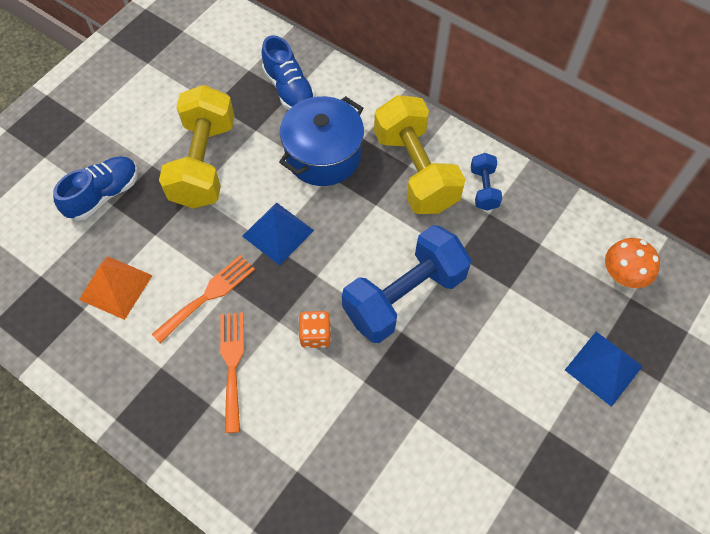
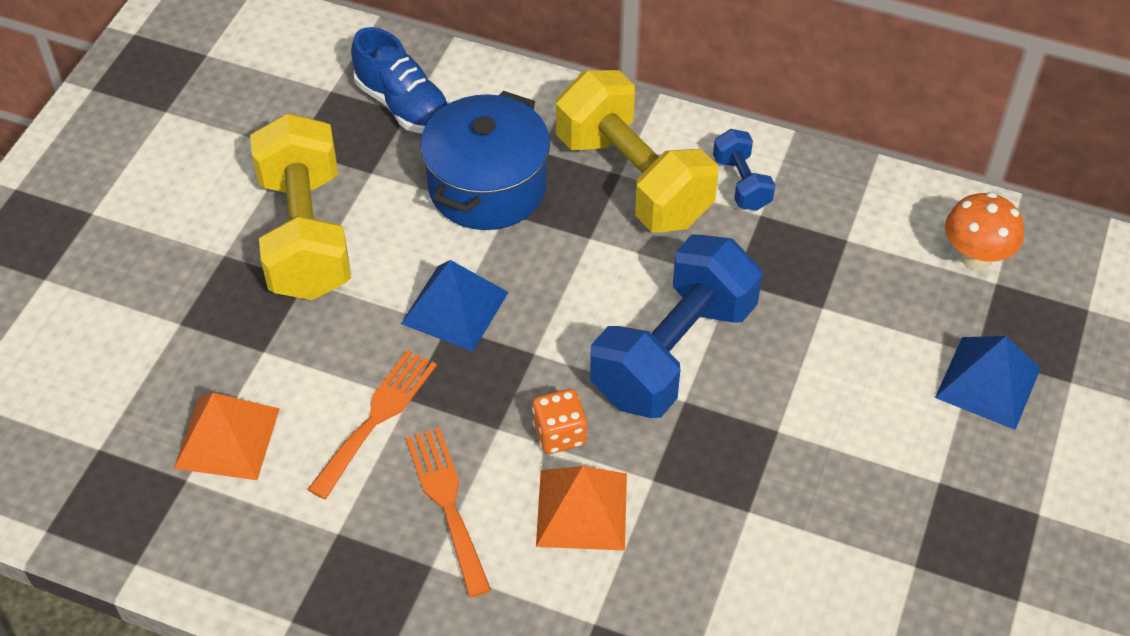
camera: 15 degrees left, 10 degrees down
(103, 195) = (161, 312): blue shoe -> none
(313, 390) = (581, 509): none -> orange pyramid

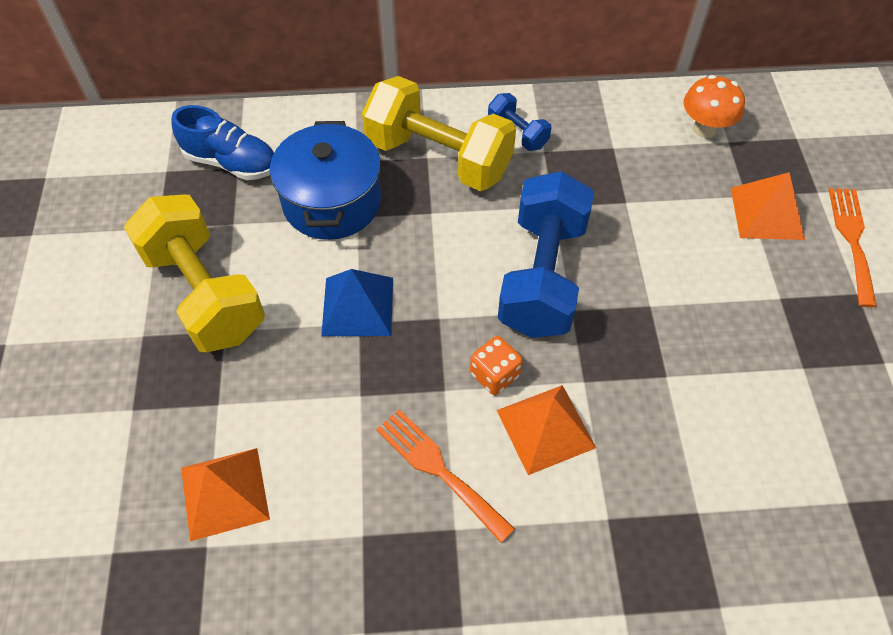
camera: 25 degrees left, 5 degrees up
(376, 417) = (343, 422): orange fork -> orange fork (852, 239)
(988, 382) = (767, 213): blue pyramid -> orange pyramid

